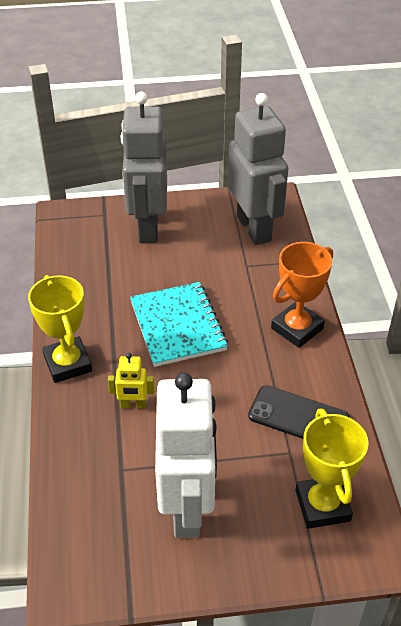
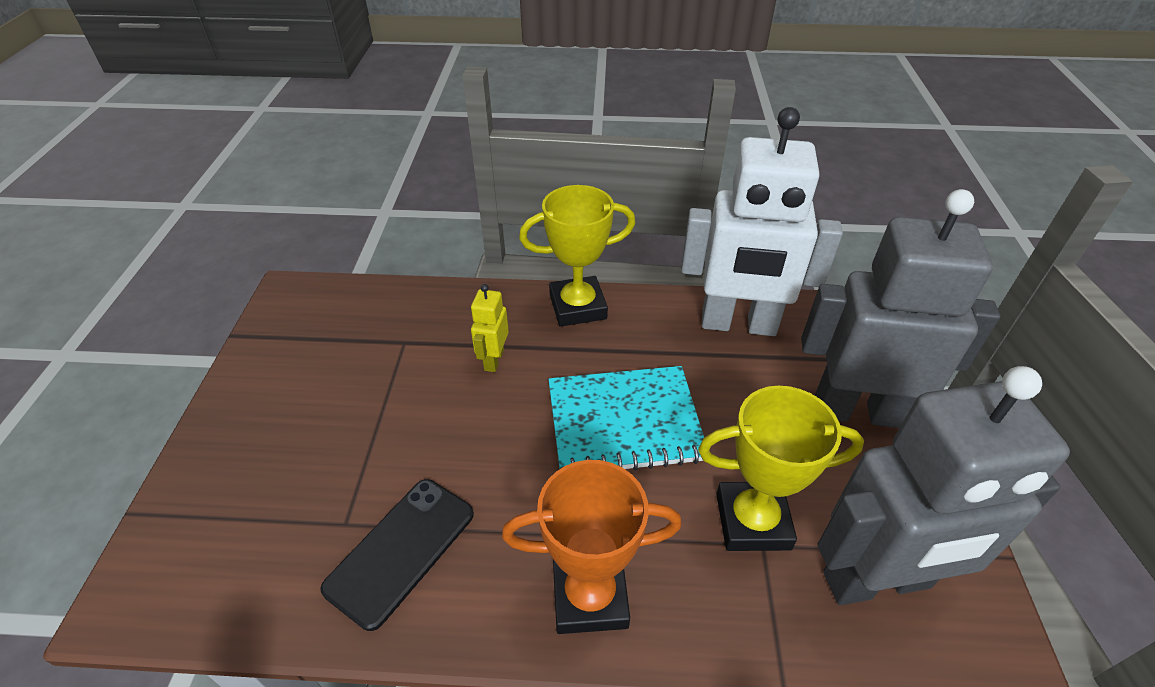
camera: 100 degrees right, 0 degrees up
(187, 508) = (322, 394): white robot -> white robot (738, 324)
(297, 328) = (590, 596): orange trophy -> orange trophy turned 60 degrees counterclockwise
(322, 505) = (240, 545): yellow trophy -> yellow trophy (752, 521)

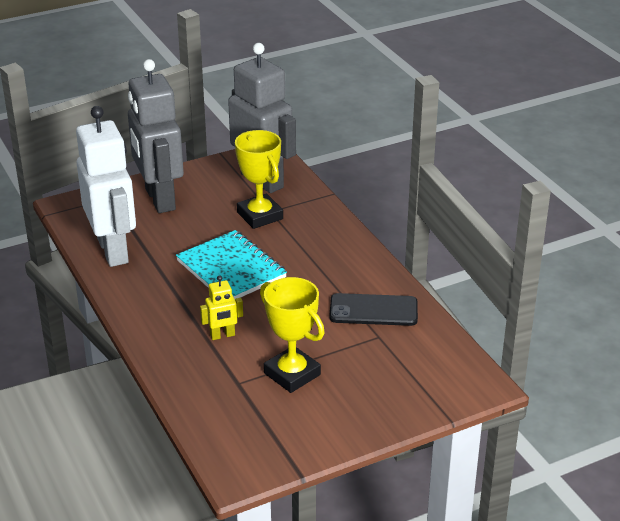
camera: 120 degrees left, 10 degrees down
(577, 306) = (143, 319): yellow trophy -> yellow trophy (292, 374)
(590, 596) = (340, 248): orange trophy -> none

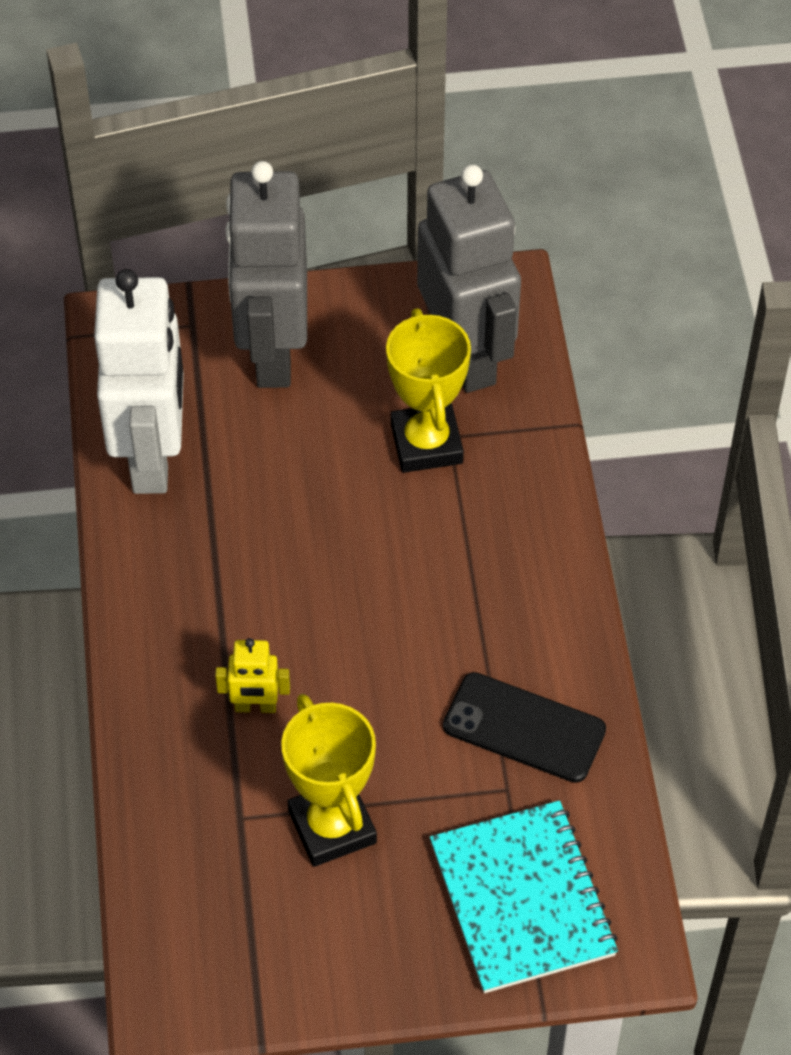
camera: 20 degrees right, 20 degrees up
(231, 269) = (328, 559): turquoise notebook -> turquoise notebook (522, 899)

